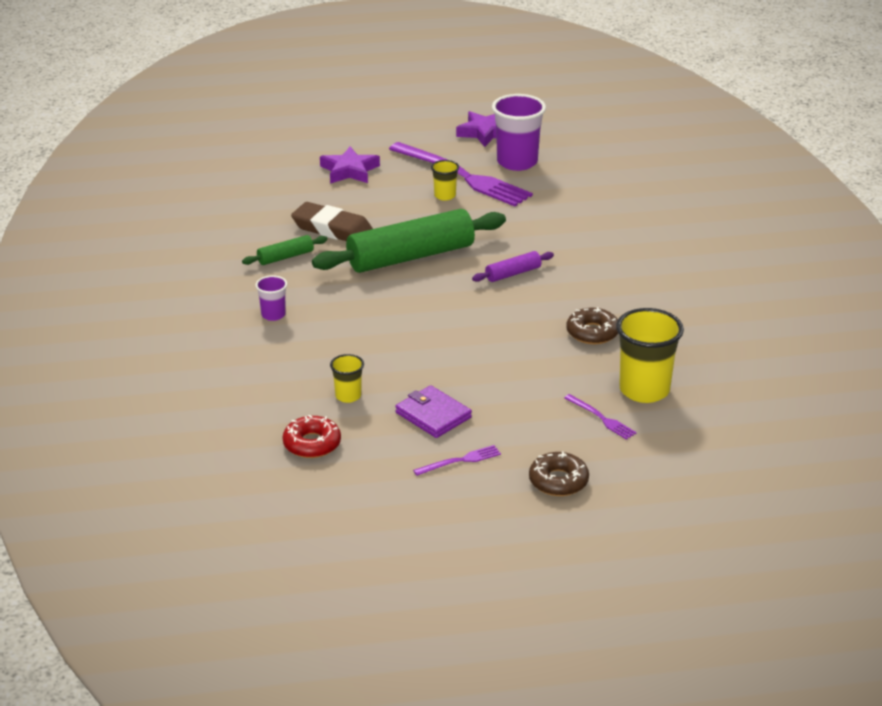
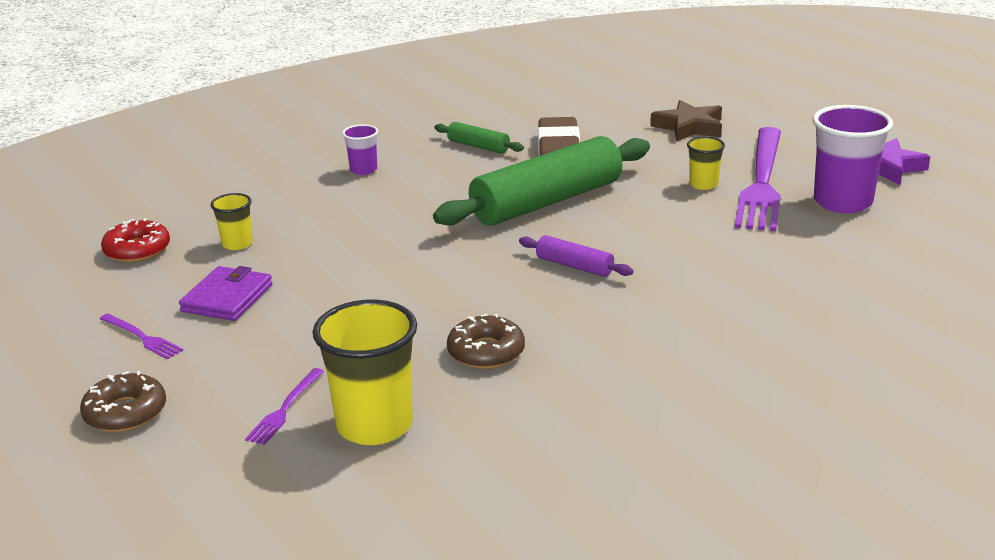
camera: 65 degrees right, 5 degrees down
(349, 171) = (689, 127): purple star -> brown star
(411, 257) = (547, 202): green rolling pin -> green rolling pin turned 75 degrees counterclockwise

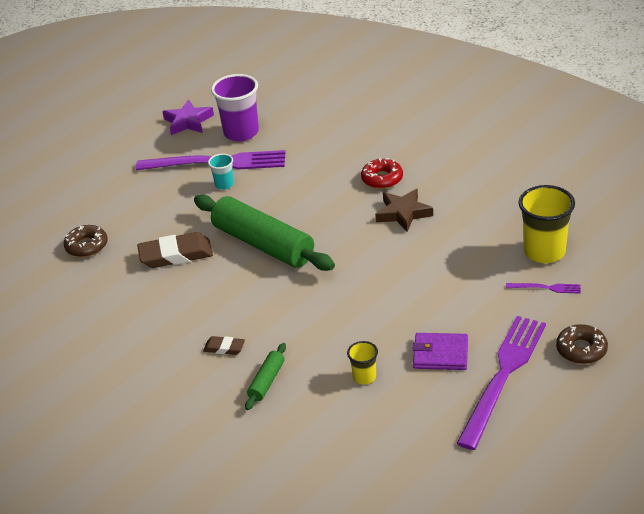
camera: 100 degrees left, 10 degrees up
(137, 250) = (390, 430): red donut -> red donut (382, 179)
(142, 337) = (503, 376): purple fork -> purple fork, size x2.38
(363, 170) = (224, 348): purple cup -> brown eraser
(478, 146) = (170, 297): green rolling pin -> green rolling pin (266, 381)
(486, 352) = (459, 230): brown donut -> brown donut (87, 246)
(574, 266) = (350, 217): purple rolling pin -> none
(689, 127) = (126, 202): brown star -> brown star (403, 213)
(703, 184) = (224, 184): yellow cup -> turquoise cup

